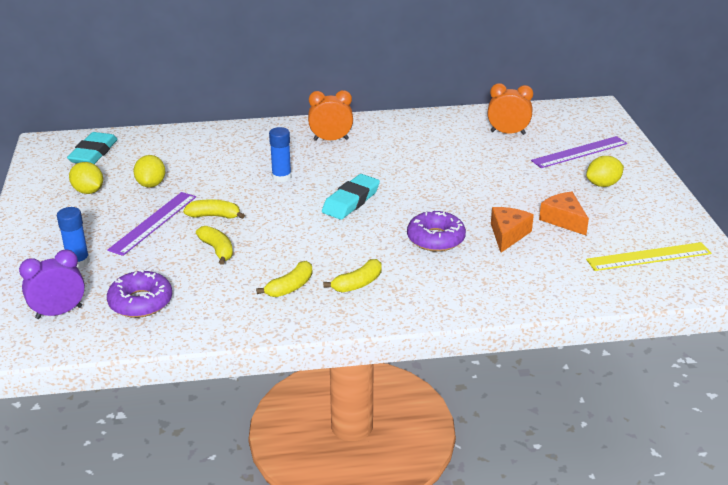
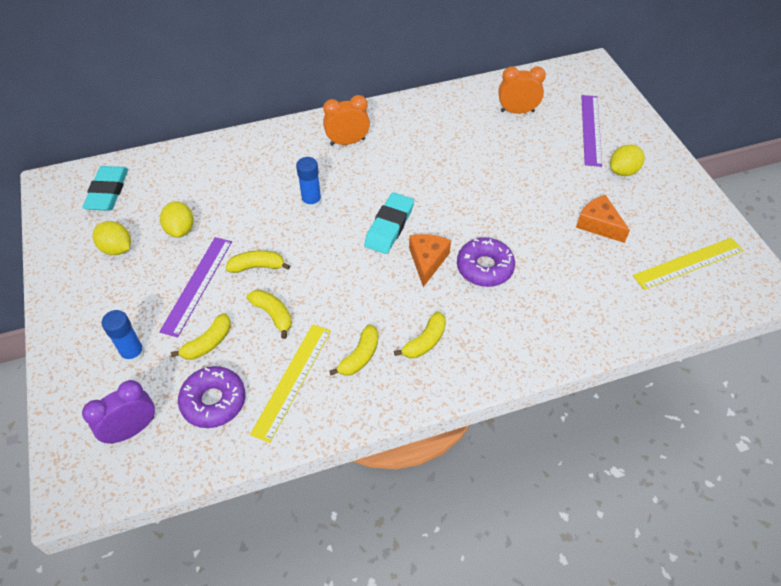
camera: 10 degrees left, 20 degrees up
(149, 262) = (208, 343): none -> yellow banana
(219, 296) = (292, 380): none -> yellow ruler
(508, 235) = (551, 252): orange cheese -> orange cheese (427, 261)
(579, 152) = (591, 129): purple ruler -> purple ruler turned 45 degrees counterclockwise

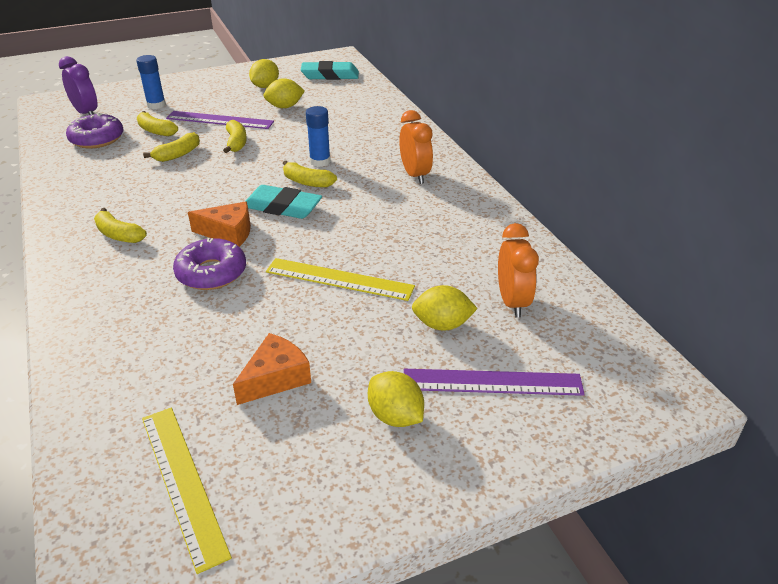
camera: 85 degrees right, 15 degrees down
(292, 380) = (102, 169): yellow ruler -> yellow ruler (339, 279)
(359, 356) = (115, 199): yellow banana -> yellow banana (307, 182)
(541, 144) = (442, 324): none -> yellow lemon

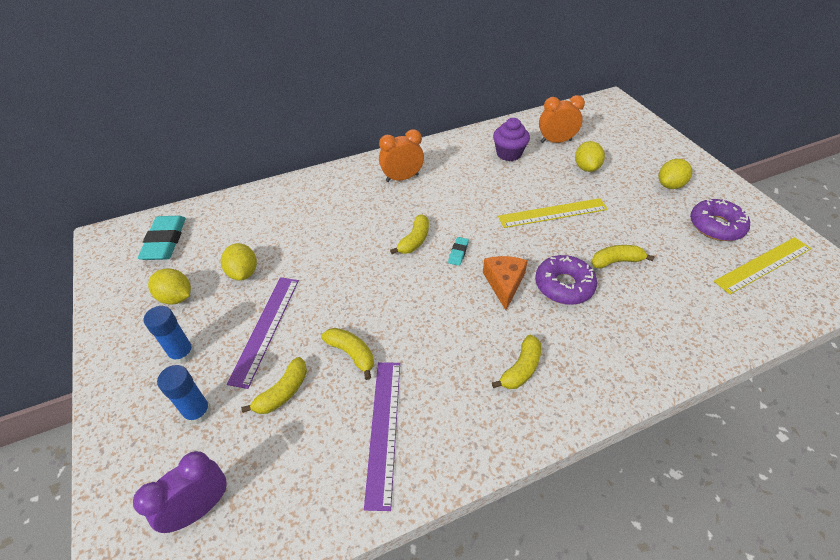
camera: 90 degrees left, 10 degrees up
(97, 139) = (295, 461): purple donut -> purple donut (716, 226)
(236, 143) = (328, 304): yellow banana -> yellow banana (616, 261)
(275, 378) = (663, 235): orange cheese -> none
(282, 207) = (458, 253): turquoise eraser -> turquoise eraser, size x0.48
(320, 161) = (375, 235): blue glue stick -> blue glue stick (182, 353)
(339, 279) = (552, 213): yellow ruler -> yellow ruler turned 60 degrees clockwise
(473, 254) = (509, 153): none -> purple cupcake
(492, 382) = (628, 152): purple ruler -> purple ruler (383, 429)

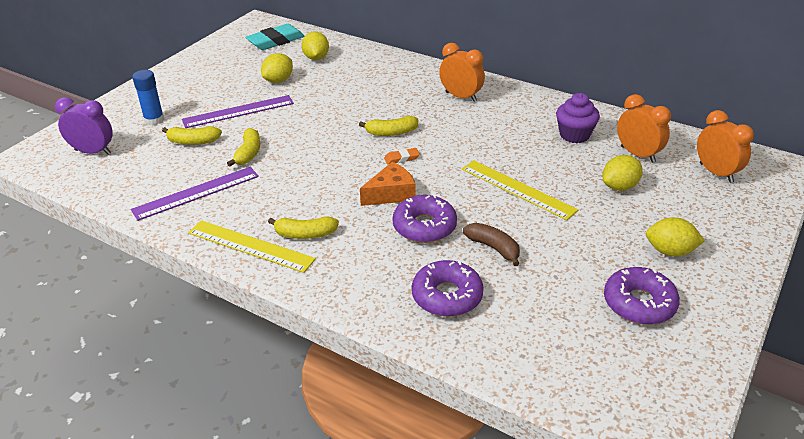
camera: 55 degrees right, 10 degrees down
(176, 297) = (233, 69): yellow lemon -> yellow lemon (316, 58)
(182, 353) = (191, 93): blue glue stick -> none
(458, 253) = (401, 158): turquoise eraser -> orange eraser
(601, 124) = (716, 173): none -> orange clock
(616, 261) = (493, 248): yellow banana -> brown banana
(660, 316) = (447, 296): none -> purple donut
(763, 265) = (613, 355): yellow ruler -> yellow ruler (250, 246)

